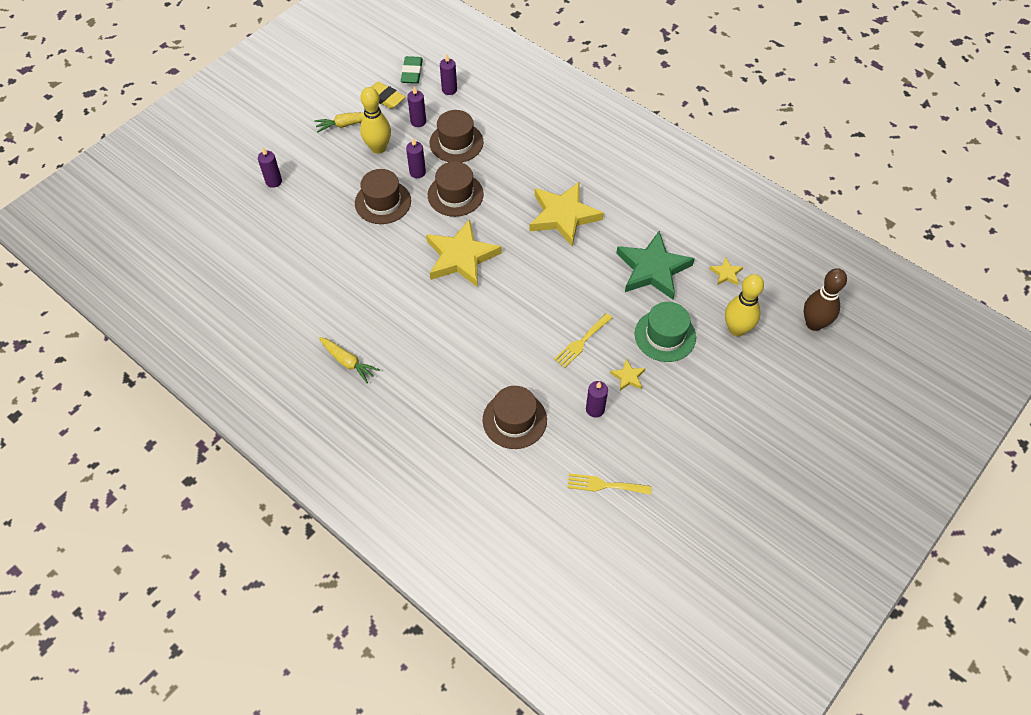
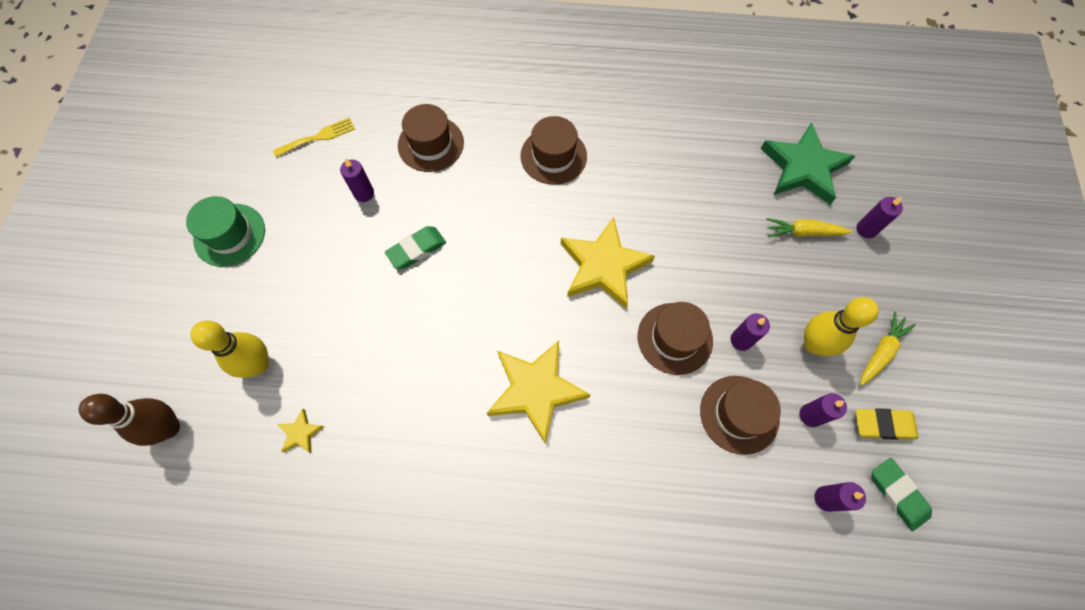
camera: 145 degrees right, 10 degrees up
(348, 362) = (612, 107): yellow carrot -> yellow carrot (803, 232)
(383, 202) = (738, 278): brown hat -> brown hat (553, 156)
(581, 342) = (416, 249): yellow fork -> green eraser
(628, 377) = (349, 242): yellow star -> none
(652, 269) = (390, 383): green star -> green star (803, 168)
(665, 335) = (335, 308): green hat -> green hat (229, 235)

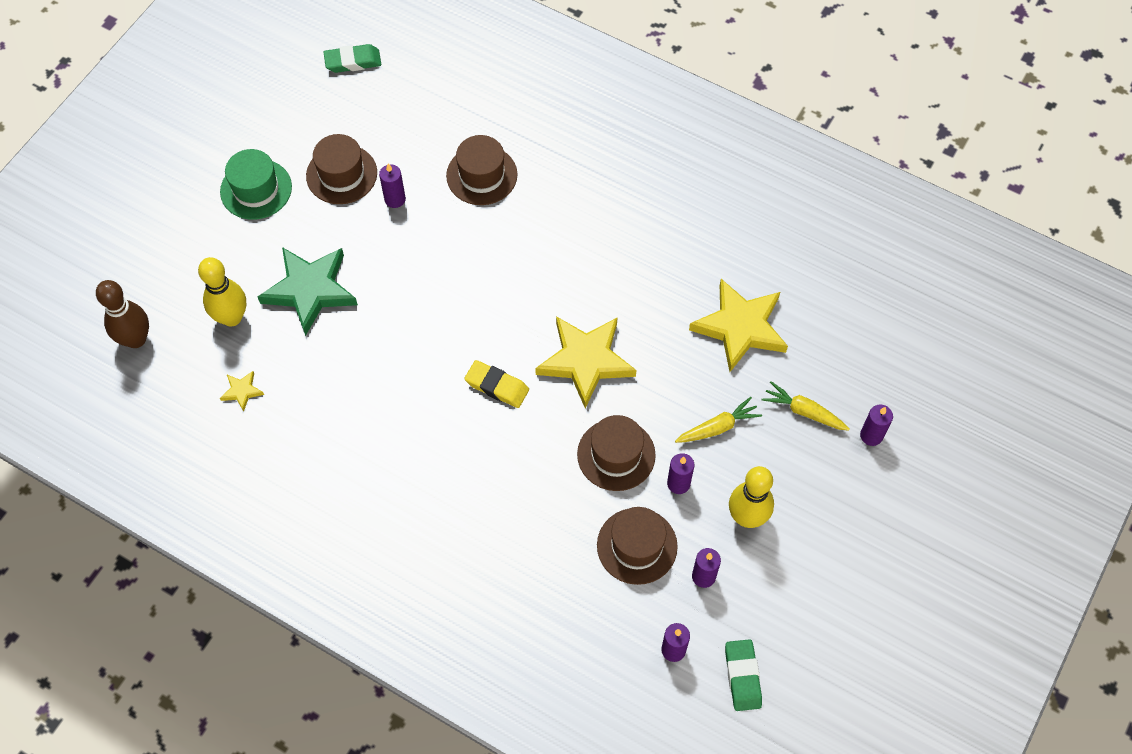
camera: 25 degrees right, 5 degrees down
(318, 137) = (378, 126): yellow fork -> none
(416, 249) = (418, 273): green eraser -> green eraser (353, 61)
(536, 390) = (462, 444): yellow star -> yellow star (740, 327)
(553, 156) = (595, 235): brown hat -> brown hat (341, 174)
(803, 168) = (845, 349): green star -> green star (310, 290)
(881, 352) = (809, 552): yellow carrot -> yellow carrot (718, 427)
(883, 425) = (768, 615): yellow eraser -> yellow eraser (497, 386)

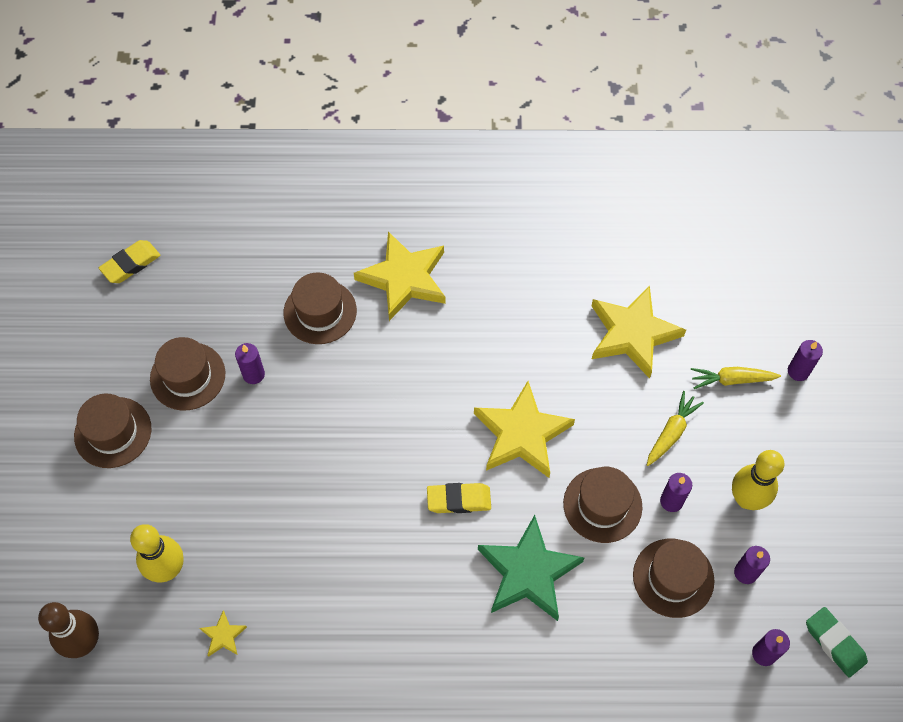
camera: 30 degrees left, 0 degrees up
(256, 189) = (113, 432): green hat -> brown hat
(310, 290) = (228, 502): green star -> green star (528, 572)
(353, 61) = (131, 264): green eraser -> yellow eraser
(570, 182) = (404, 278): none -> yellow star

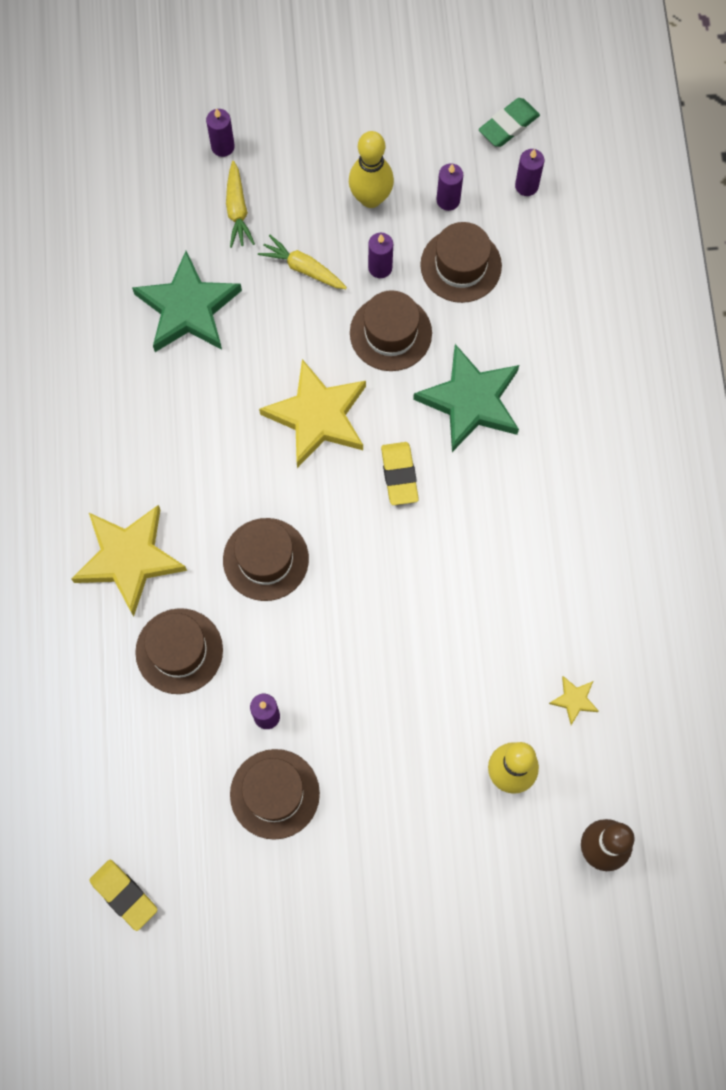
camera: 95 degrees left, 10 degrees up
(113, 432) = (353, 869): brown hat -> brown hat (265, 559)
(632, 334) = (188, 308): yellow star -> green star

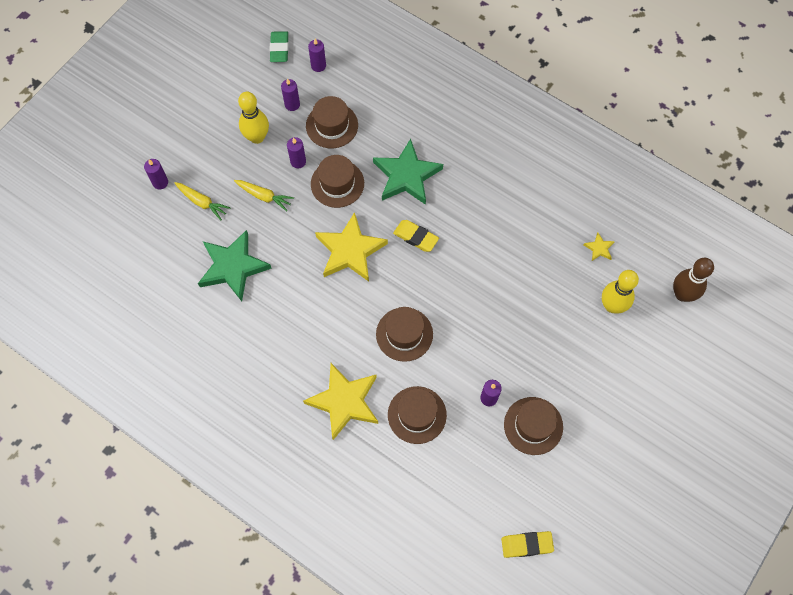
camera: 50 degrees left, 5 degrees down
(303, 268) = (264, 196): yellow carrot -> yellow carrot turned 135 degrees counterclockwise

